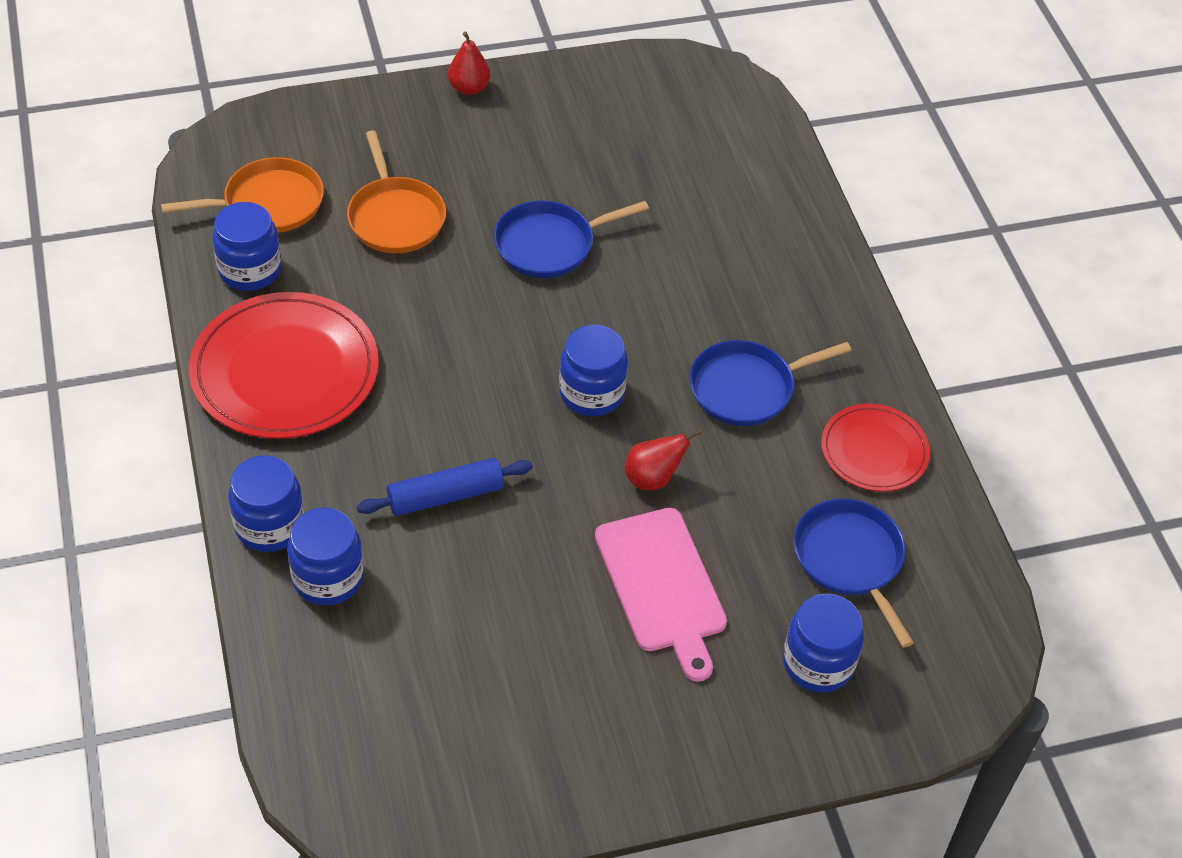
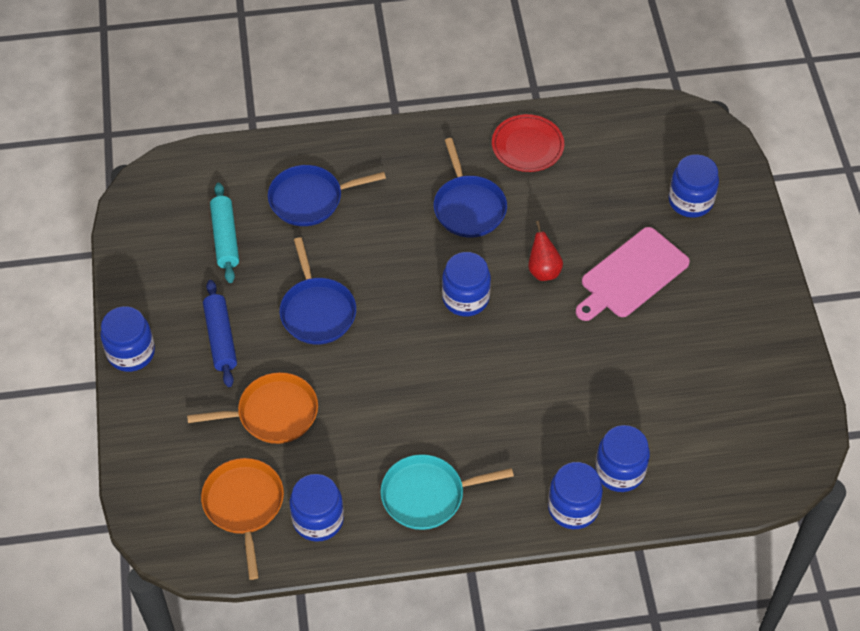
camera: 80 degrees left, 5 degrees up
(285, 371) = (427, 495): red plate -> turquoise pan
(445, 496) = (552, 394): blue rolling pin -> blue rolling pin (220, 338)
(469, 88) = (131, 352): red pear -> blue jar
(647, 150) = (225, 238): none -> turquoise rolling pin
(662, 586) = (631, 275): pink cutting board -> pink cutting board turned 150 degrees clockwise
(850, 559) = (613, 172): blue pan -> blue pan (310, 199)

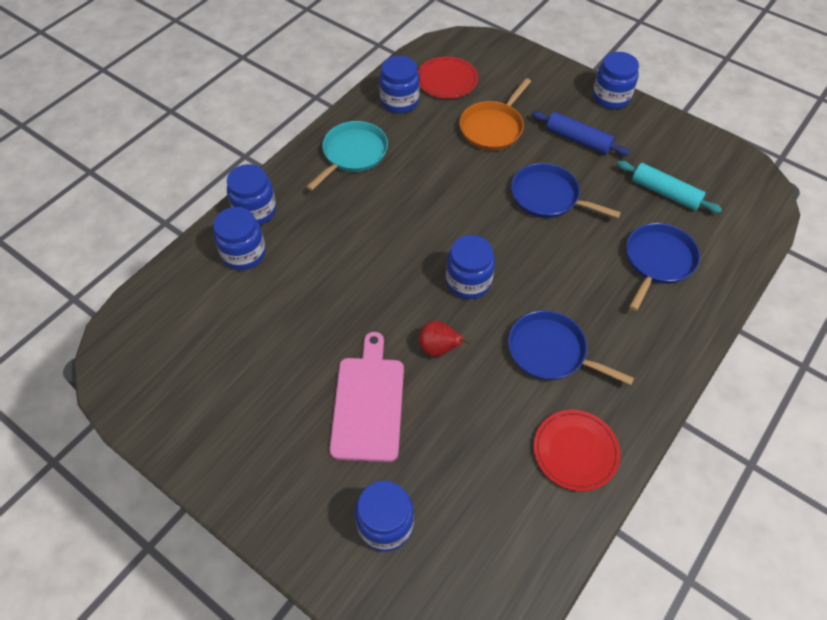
camera: 135 degrees right, 0 degrees up
(244, 505) = (447, 80): orange pan -> red plate

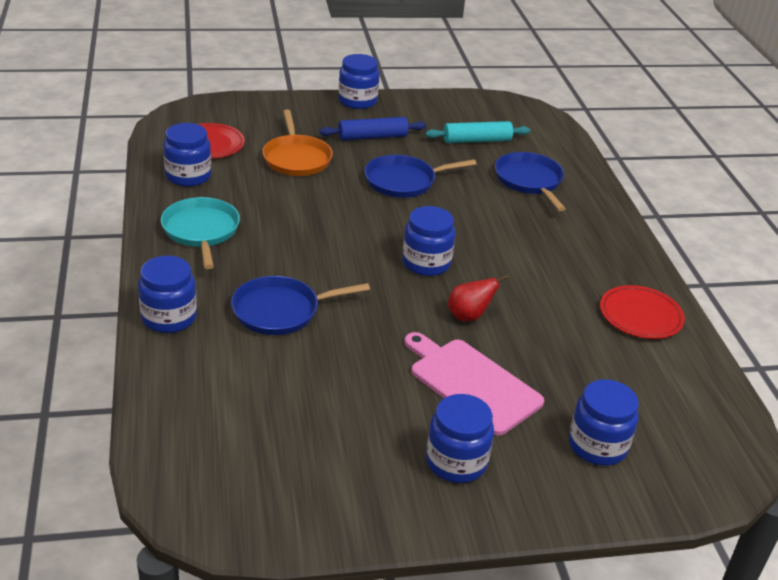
camera: 50 degrees left, 20 degrees down
(244, 253) = (207, 353): blue jar -> blue jar (456, 462)
(550, 352) = (543, 270): blue pan -> blue pan (280, 311)

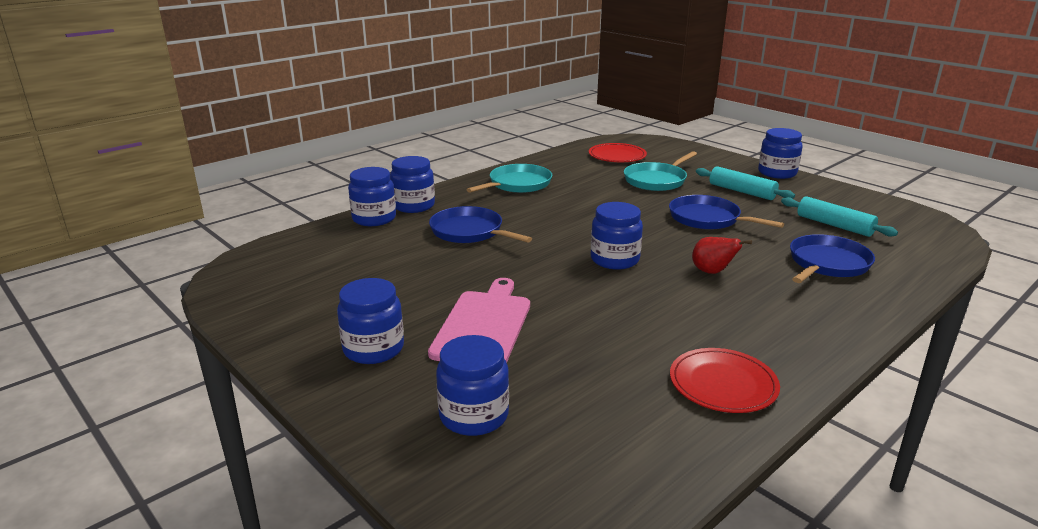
camera: 60 degrees right, 10 degrees down
(188, 176) = (570, 163): blue jar -> blue jar (374, 218)
(296, 158) = (656, 180): orange pan -> turquoise pan
(372, 137) = (742, 191): blue rolling pin -> turquoise rolling pin
(469, 316) = (572, 297): red pear -> red pear (712, 272)

